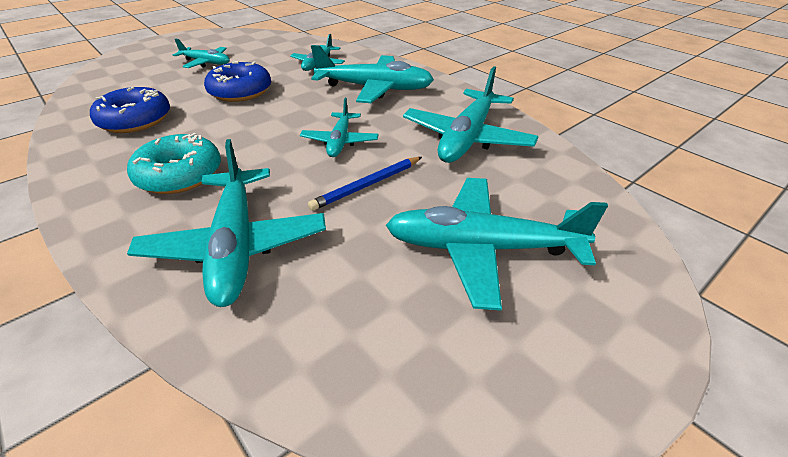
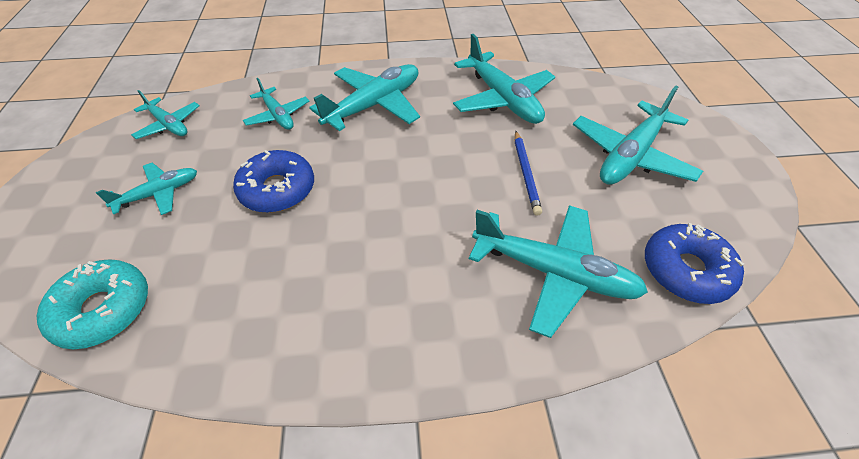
camera: 55 degrees left, 10 degrees up
(135, 120) = (253, 294): blue donut -> blue donut (686, 270)
(179, 175) = (415, 282): turquoise donut -> turquoise donut (103, 309)
(340, 141) = (448, 162): turquoise plane -> turquoise plane (169, 125)

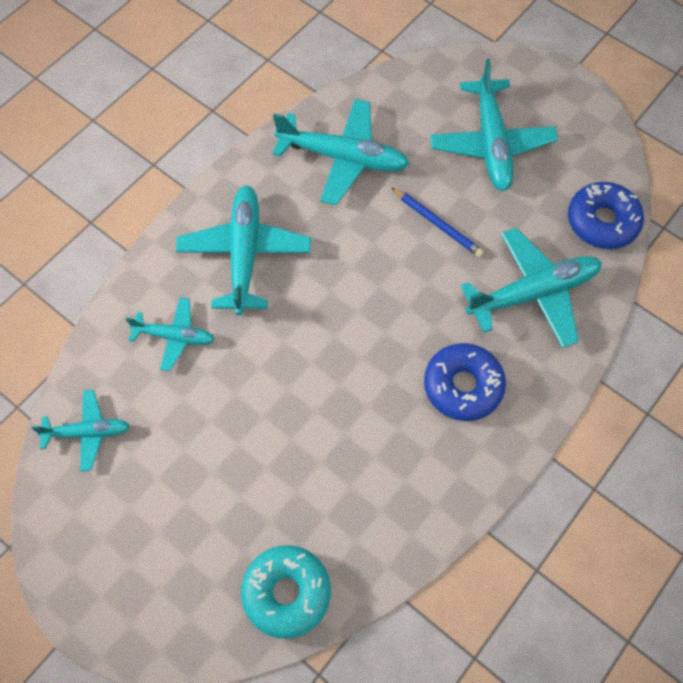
camera: 45 degrees left, 15 degrees up
(159, 193) = (186, 491): turquoise plane -> none
(277, 189) = (276, 401): blue donut -> blue donut (463, 386)

